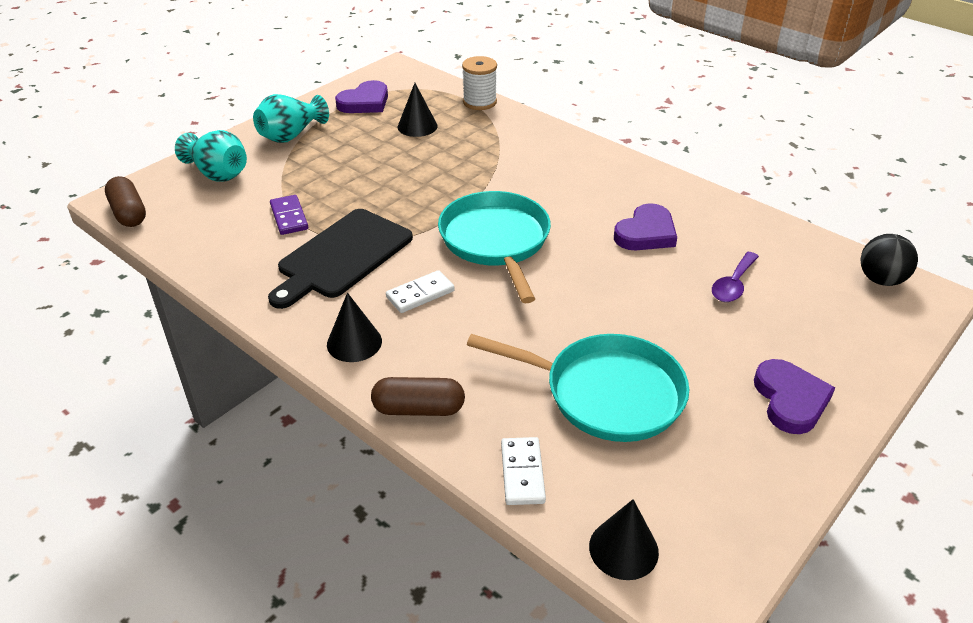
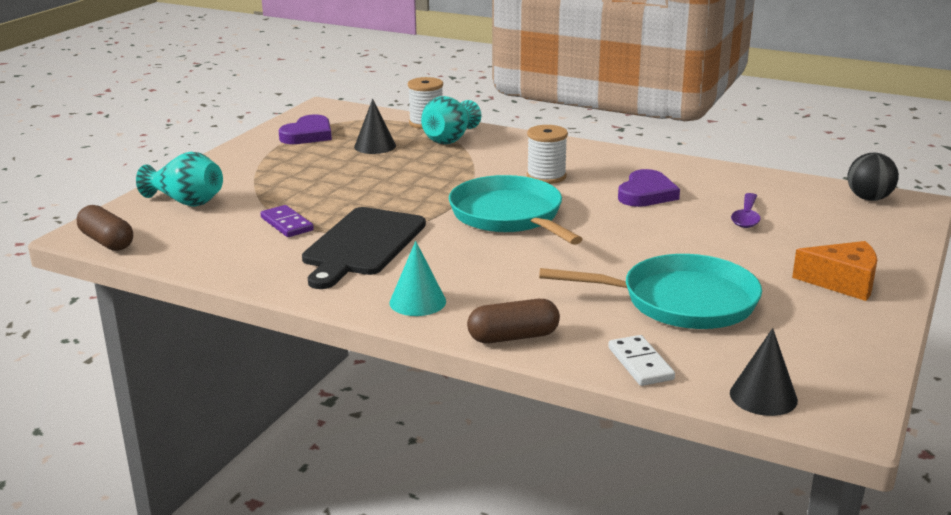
camera: 15 degrees left, 15 degrees down
(291, 135) = (246, 166): turquoise vase -> turquoise vase (450, 139)
(354, 342) = (417, 302): black cone -> turquoise cone
(420, 294) = (460, 260): white domino -> none
(558, 193) = (546, 176): none -> white spool
(790, 400) = (842, 282): purple heart -> orange cheese

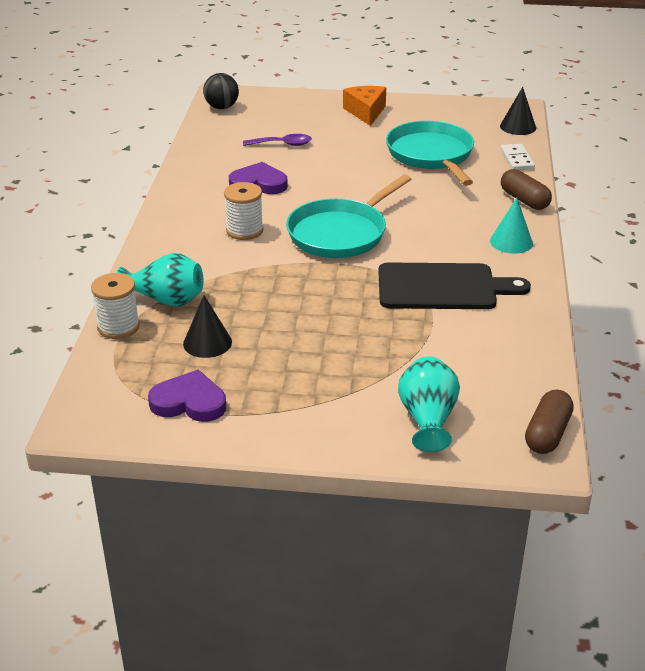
camera: 110 degrees left, 10 degrees up
(286, 224) = (432, 338): purple domino -> none
(640, 363) = (517, 159): white domino -> white domino turned 60 degrees counterclockwise

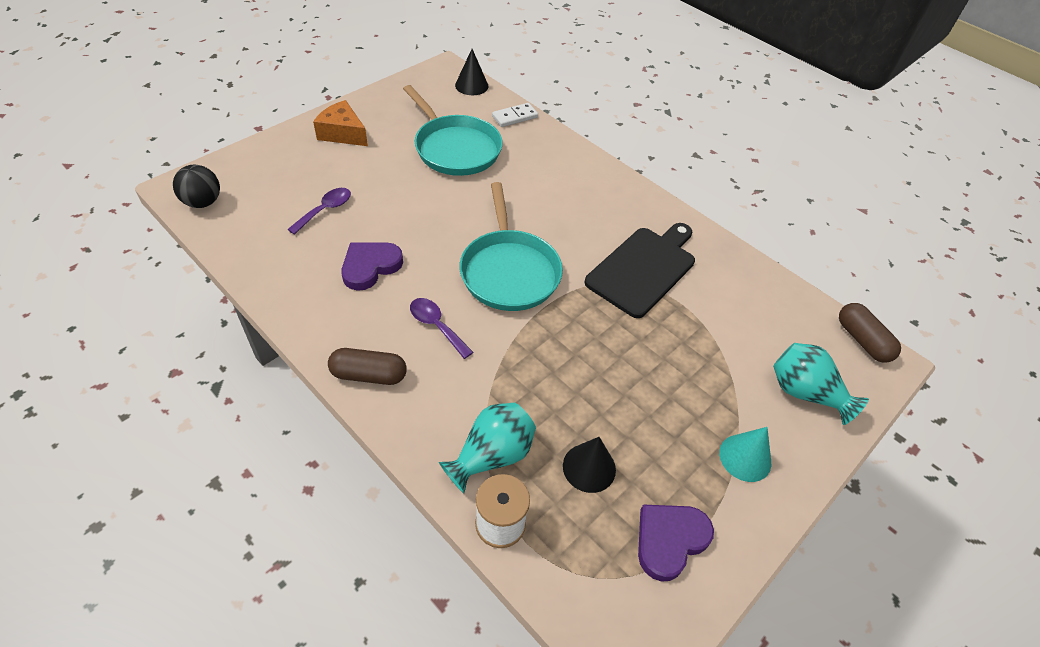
camera: 55 degrees left, 15 degrees up
(244, 230) = (436, 326): white spool -> purple spoon
(431, 155) = (455, 148): turquoise pan -> turquoise pan turned 150 degrees counterclockwise
(511, 242) = (619, 195): turquoise cone -> turquoise cone (745, 457)
(517, 159) = (515, 117): white domino -> white domino turned 60 degrees counterclockwise
(524, 200) = (572, 152): brown capsule -> brown capsule (369, 375)

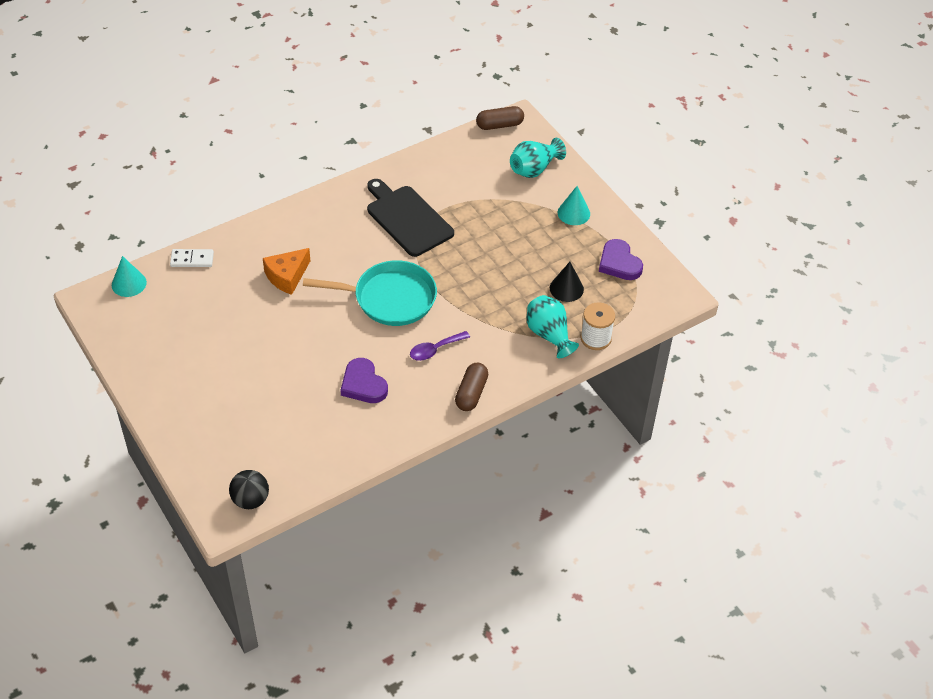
camera: 75 degrees left, 0 degrees up
(325, 210) = (286, 410): purple spoon -> none
(342, 133) = (177, 392): orange cheese -> orange cheese (287, 276)
(455, 148) = (226, 310): turquoise pan -> none
(471, 85) = (129, 283): black cone -> turquoise cone
(515, 117) = (192, 259): white domino -> white domino turned 75 degrees counterclockwise

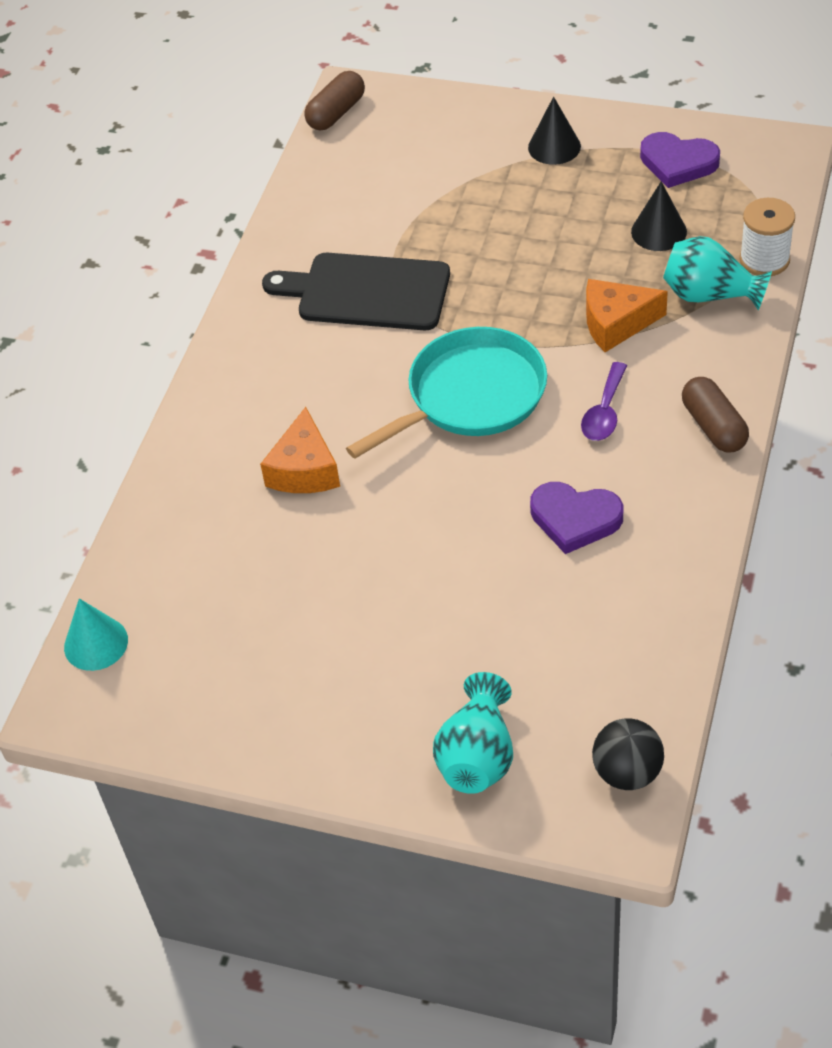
camera: 35 degrees left, 0 degrees up
(192, 259) = (147, 546): white domino -> none
(491, 315) = (616, 323): none -> orange cheese
(534, 169) = (443, 132): turquoise vase -> turquoise vase (477, 756)
(573, 213) = (554, 147): turquoise cone -> black cone

